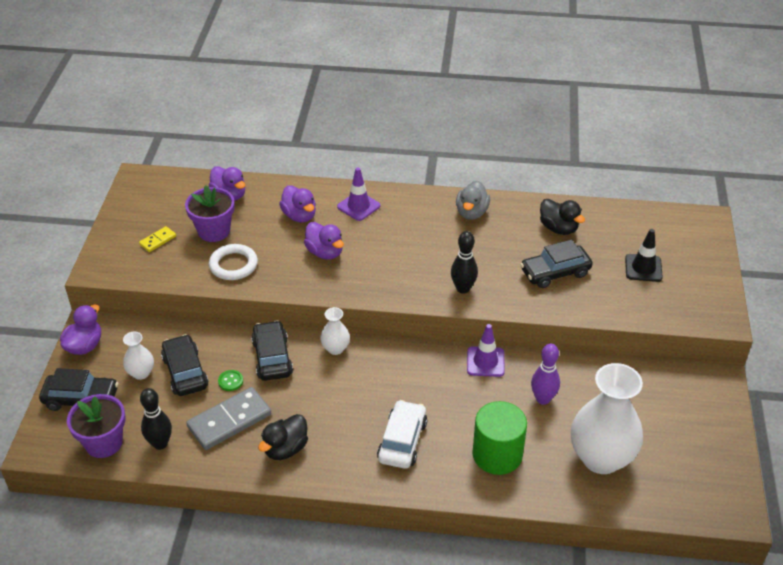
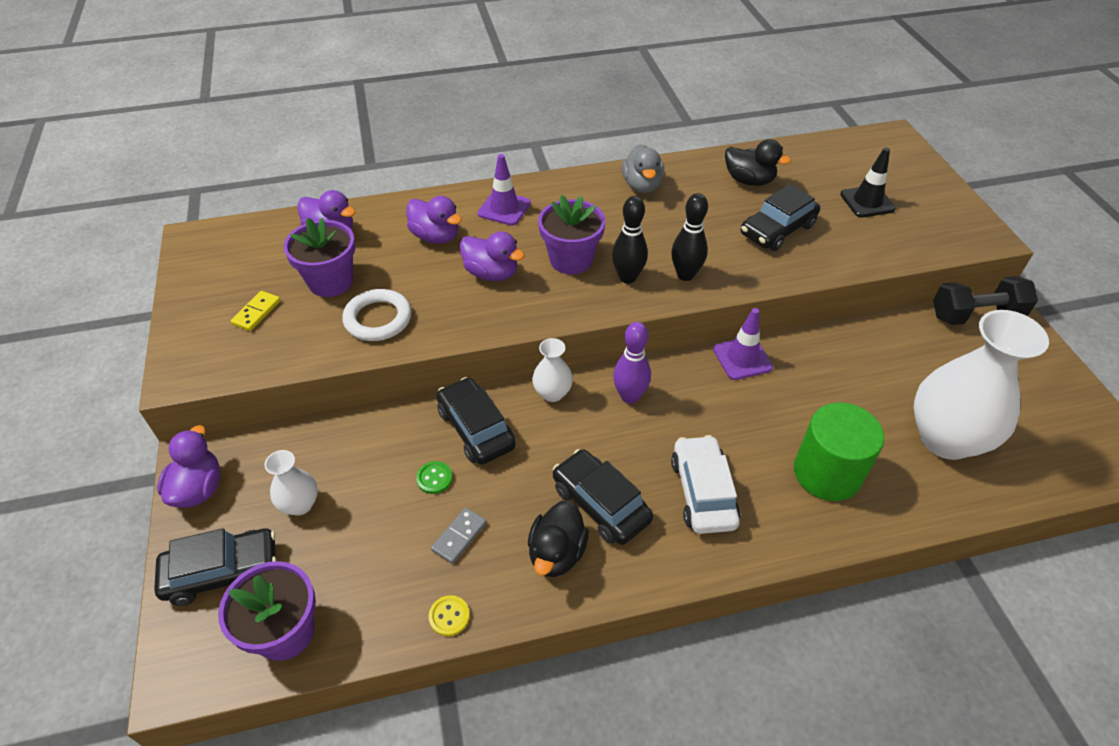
camera: 20 degrees left, 5 degrees up
(160, 443) = (373, 604): black bowling pin -> black bowling pin (627, 277)
(185, 372) = (364, 484): black car -> black car (600, 504)
(202, 464) = (449, 616): none -> yellow button
(229, 421) = (459, 537): grey domino -> grey domino, size x0.50
(386, 256) = (571, 260): none -> purple flower pot
(543, 399) = (835, 385): purple bowling pin -> purple bowling pin (629, 396)
(692, 380) = (975, 315): none -> black dumbbell

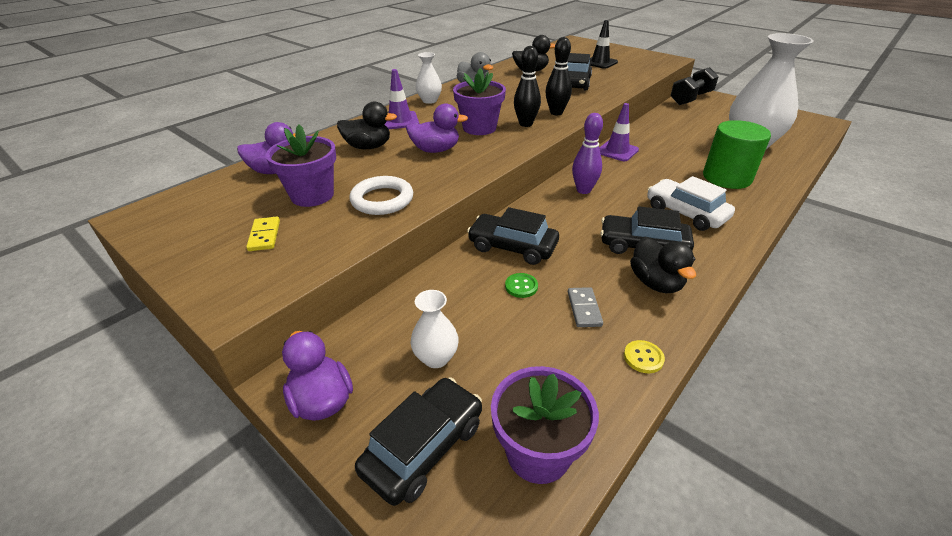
camera: 35 degrees left, 10 degrees down
(436, 236) = (368, 147): purple duck -> black duck
(552, 393) = (536, 208): white vase -> white vase (429, 100)

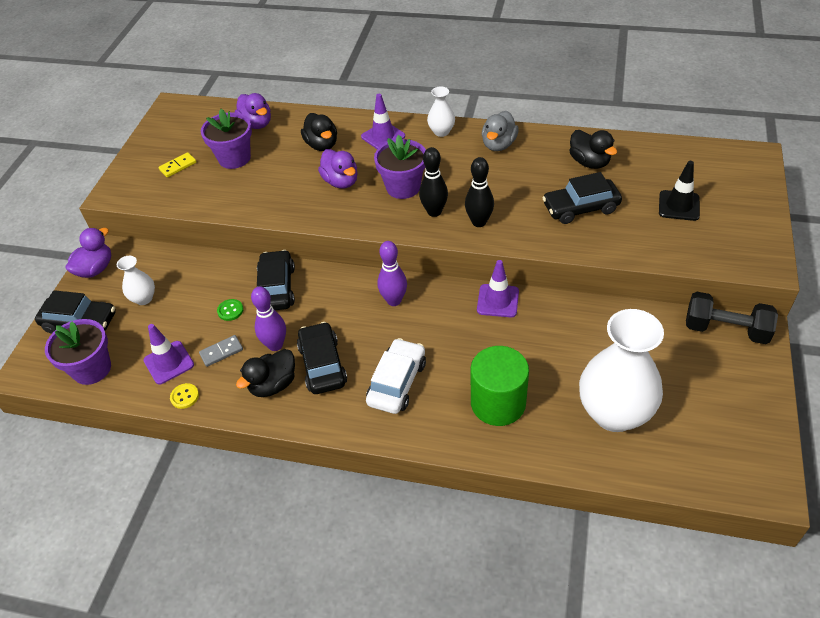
camera: 65 degrees right, 10 degrees up
(382, 200) = (247, 192): white ring -> none
(575, 359) = (169, 362): none -> purple traffic cone
(597, 267) = (275, 345): none -> purple bowling pin

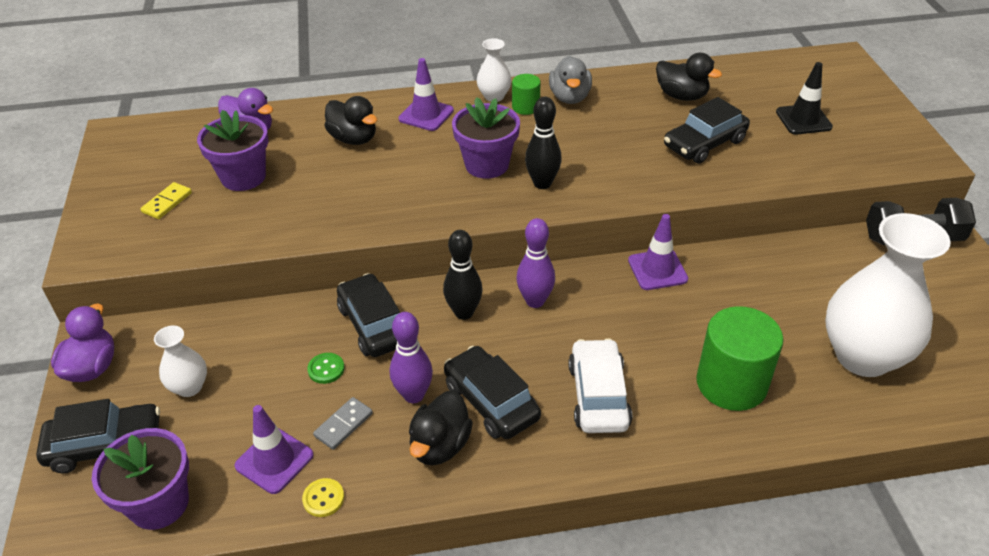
camera: 25 degrees left, 5 degrees down
(341, 181) = (404, 175): purple duck -> none
(460, 146) = (525, 107): none -> green cylinder
(479, 222) = (602, 183): black bowling pin -> black bowling pin (464, 312)

